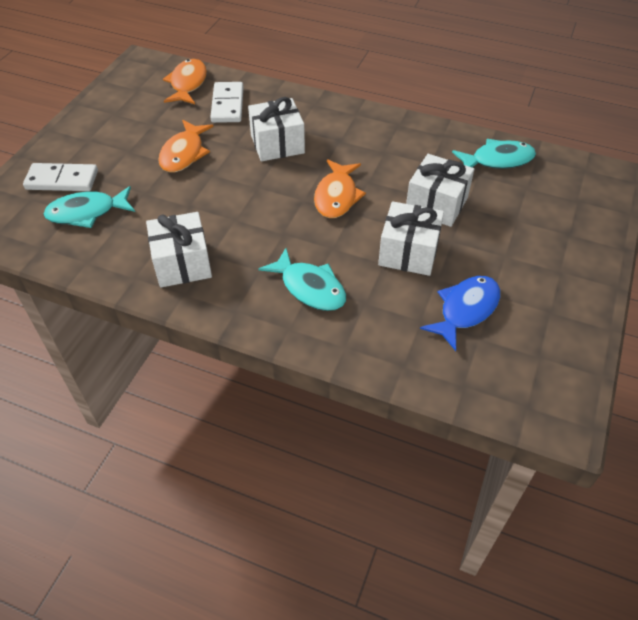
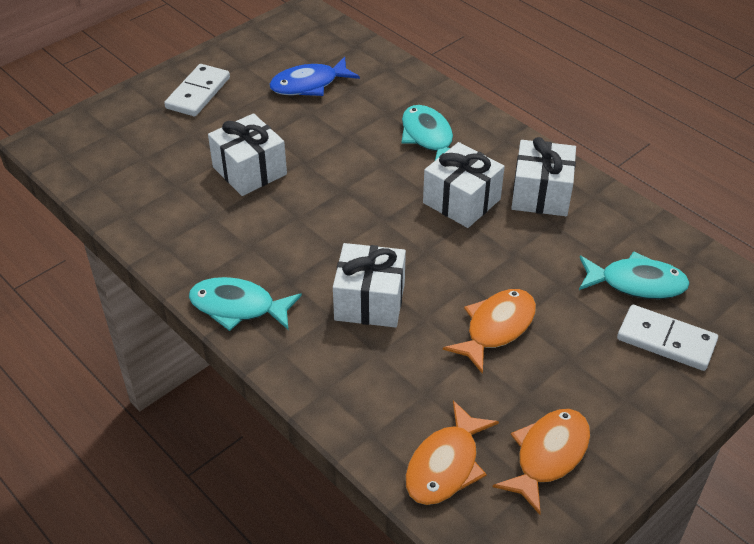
camera: 155 degrees left, 5 degrees down
(227, 105) = (403, 394): white domino -> white domino (198, 93)
(336, 196) = (344, 212): orange fish -> orange fish (548, 456)
(408, 252) = (317, 138): white gift -> white gift (461, 201)
(497, 160) = (137, 194): turquoise fish -> turquoise fish (238, 307)

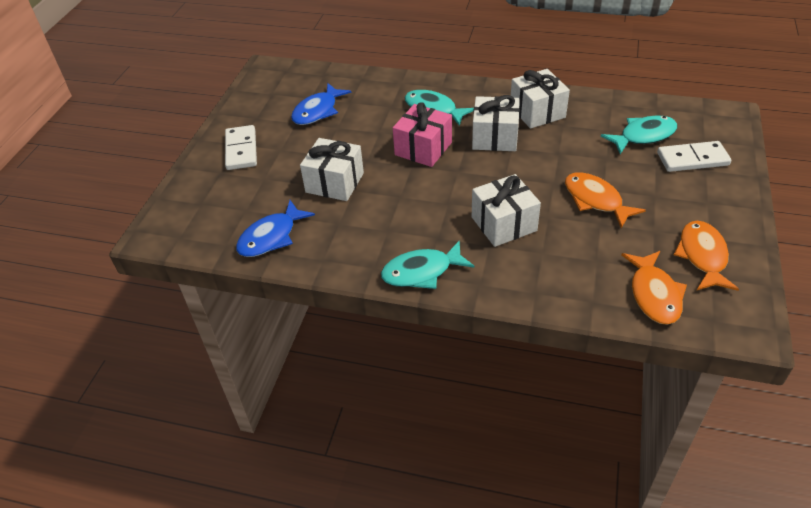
camera: 30 degrees left, 0 degrees up
(139, 197) = (271, 237): none -> blue fish
(373, 177) = (423, 148): none -> pink gift
(496, 328) = (595, 200): orange fish -> orange fish turned 45 degrees counterclockwise

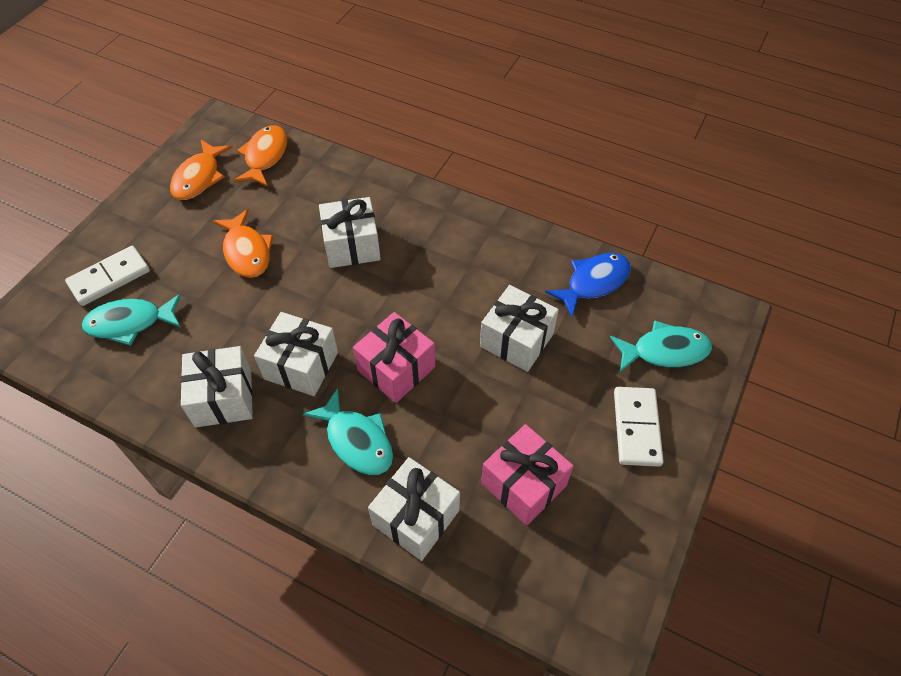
camera: 170 degrees left, 10 degrees up
(318, 111) = (524, 484): blue fish -> pink gift
(381, 87) = (416, 517): none -> white gift
(422, 272) = (449, 214): turquoise fish -> turquoise fish (664, 351)
(692, 159) = (109, 278): white domino -> white domino turned 45 degrees counterclockwise

